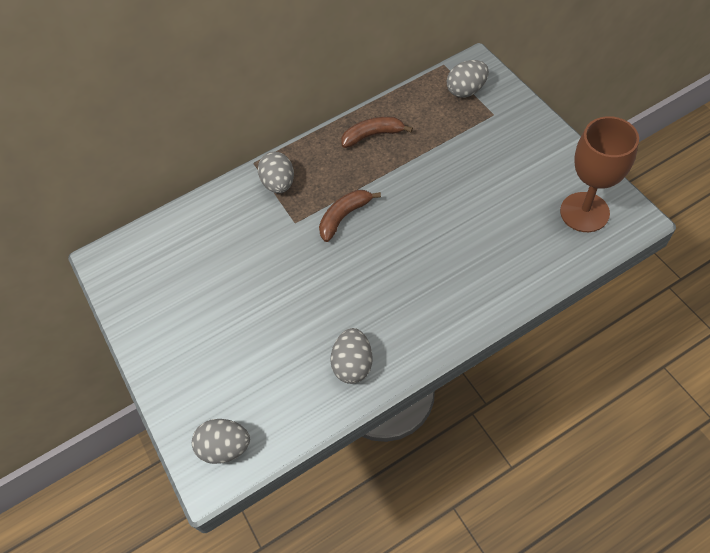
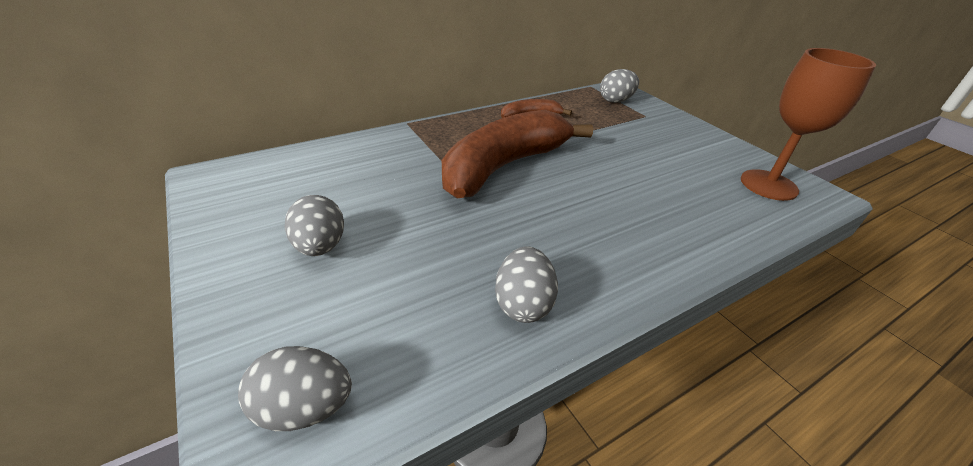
camera: 10 degrees left, 20 degrees down
(279, 183) = (433, 138): grey egg -> grey egg (320, 246)
(344, 216) = (504, 166): brown banana -> brown banana, size x2.17

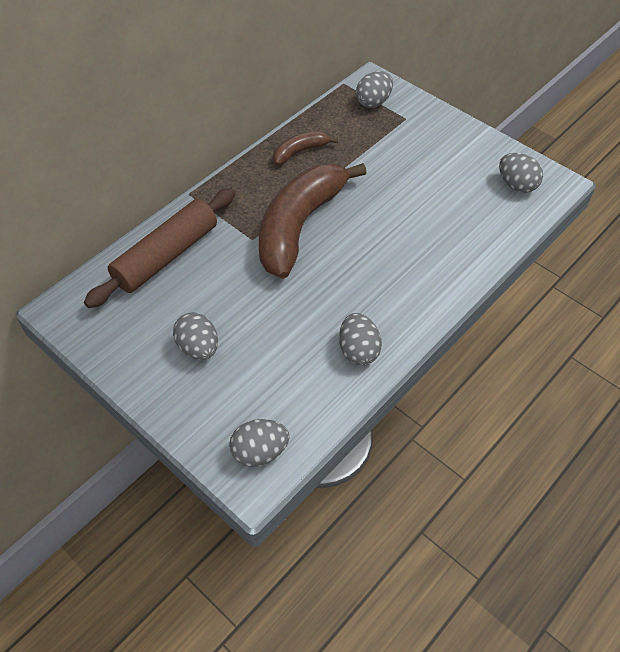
camera: 15 degrees left, 15 degrees up
(350, 160) = (166, 256): none -> brown rolling pin
(768, 185) = (516, 185): brown goblet -> grey egg

